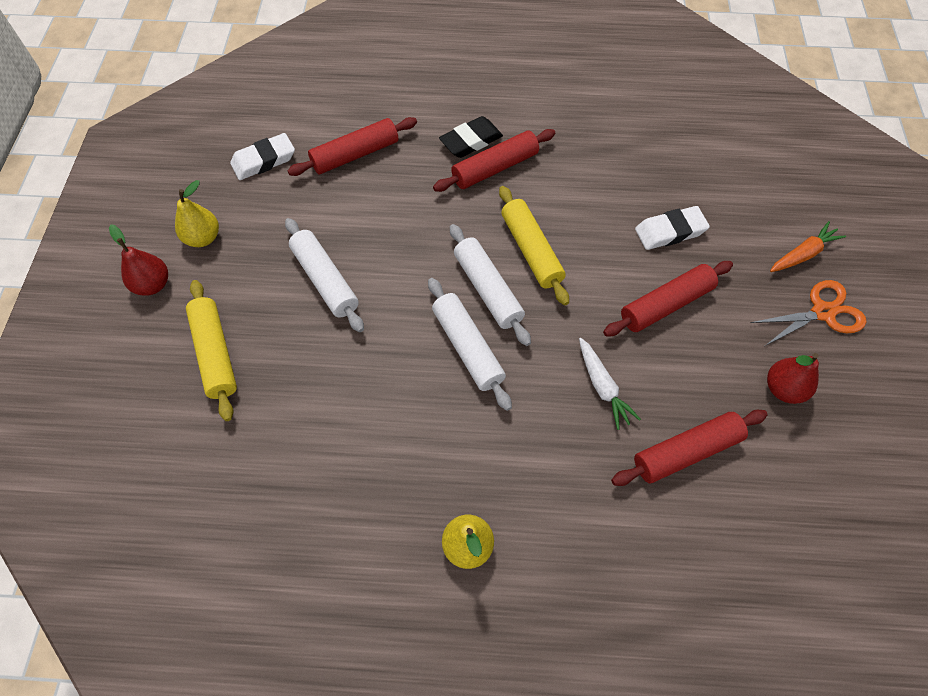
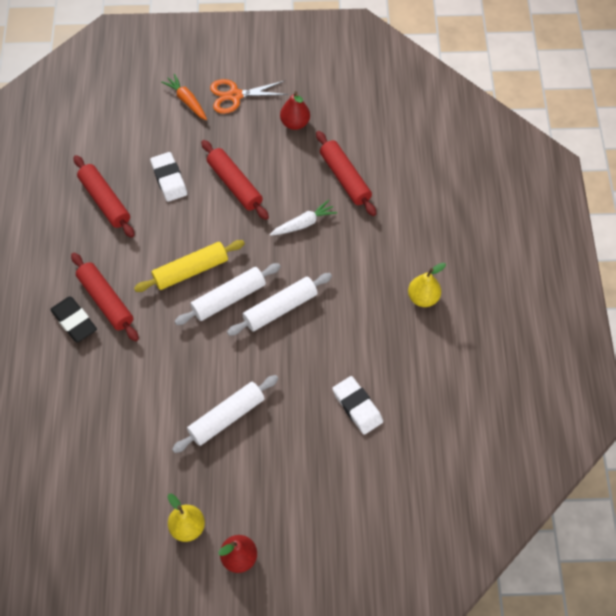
camera: 95 degrees left, 0 degrees up
(215, 353) = (301, 488): yellow rolling pin -> none
(264, 160) = (96, 494): white eraser -> white eraser (357, 407)
(355, 155) = (89, 414): red rolling pin -> red rolling pin (105, 201)
(822, 312) = (235, 95): orange scissors -> orange scissors turned 75 degrees counterclockwise

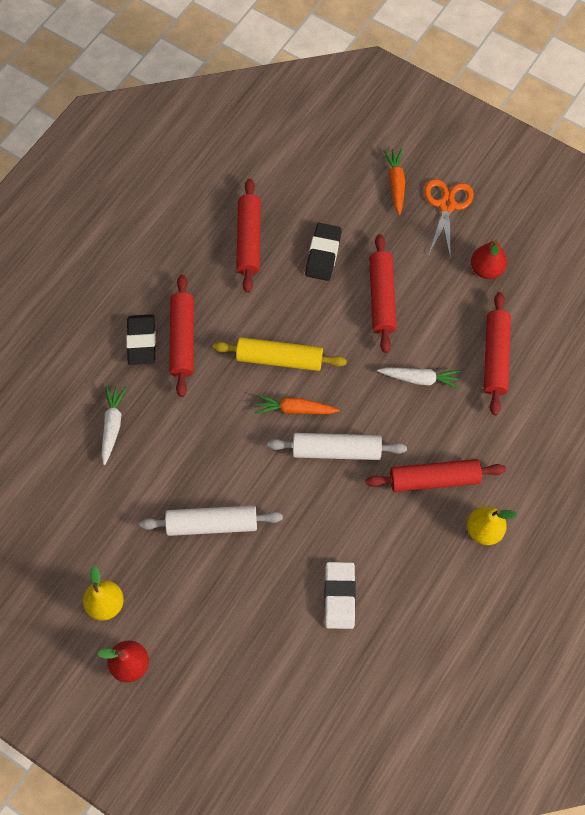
camera: 35 degrees right, 5 degrees up
(96, 396) = (112, 426): none -> white carrot
(169, 179) = (323, 254): white eraser -> black eraser
(228, 298) = (295, 409): white rolling pin -> orange carrot
(235, 95) = (446, 205): orange scissors -> orange scissors turned 75 degrees clockwise
(364, 285) = (434, 479): none -> red rolling pin

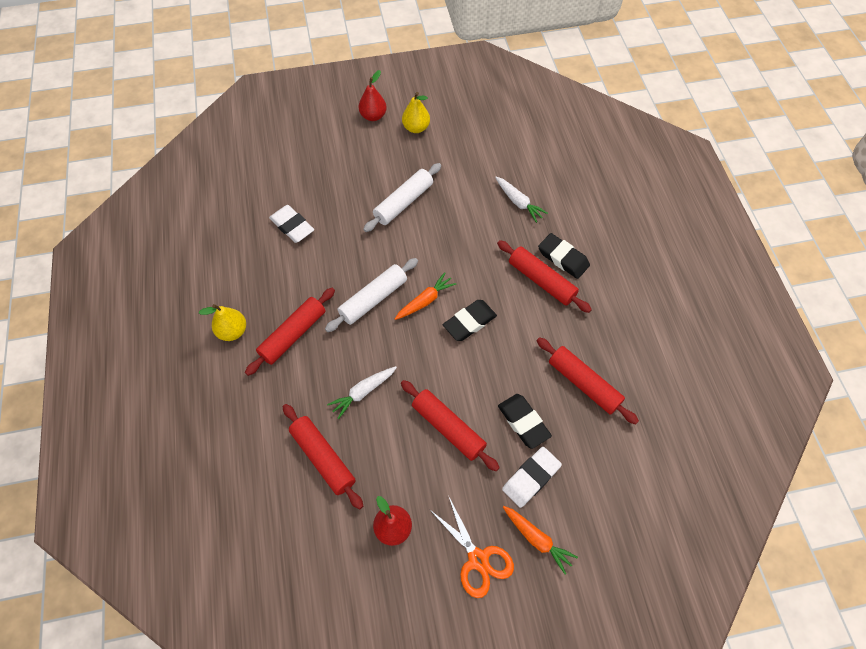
camera: 135 degrees right, 5 degrees down
(279, 359) = (469, 322): yellow rolling pin -> black eraser
(359, 218) = (531, 478): none -> white eraser

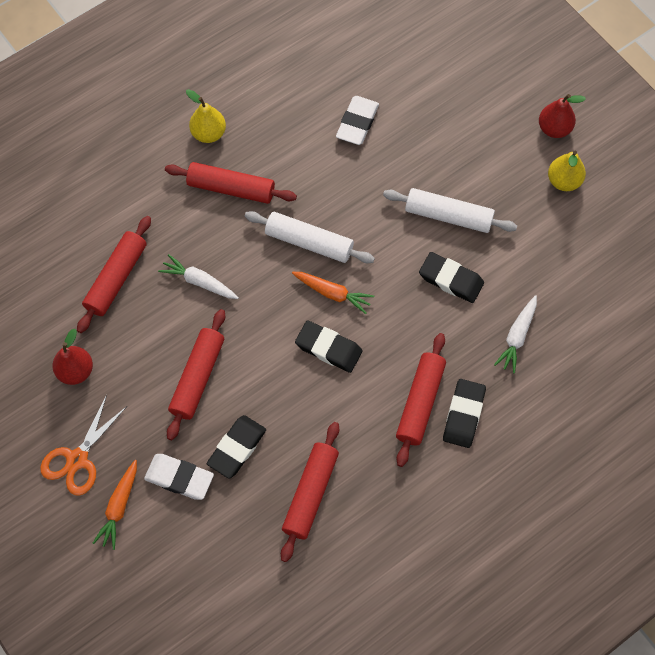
camera: 65 degrees right, 5 degrees up
(454, 222) = (451, 279): none -> black eraser

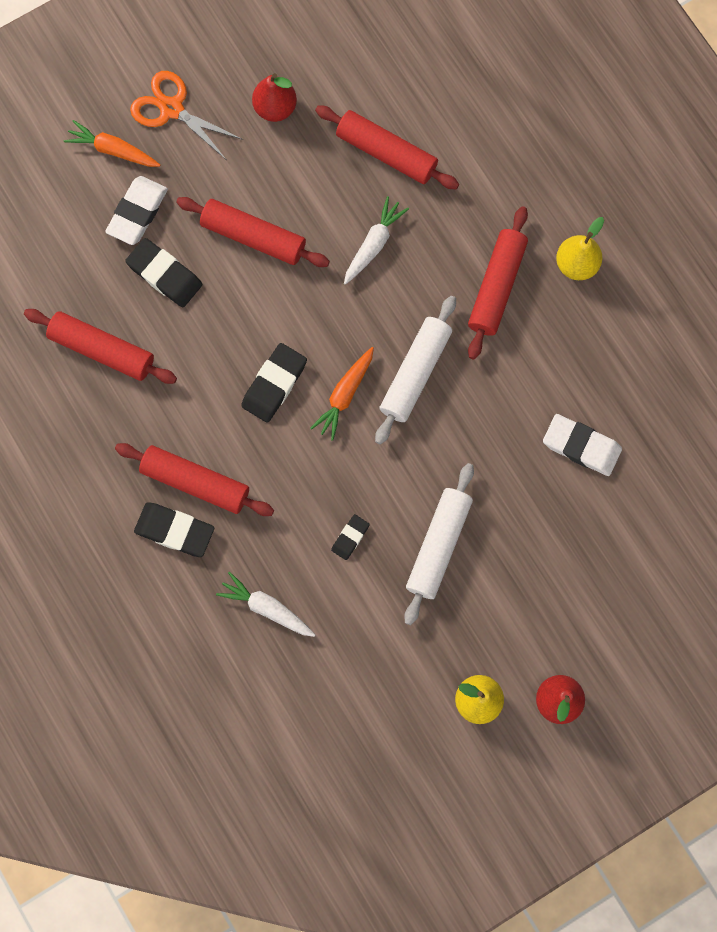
camera: 95 degrees right, 10 degrees up
(451, 279) = (350, 537): black eraser -> black eraser, size x0.56

